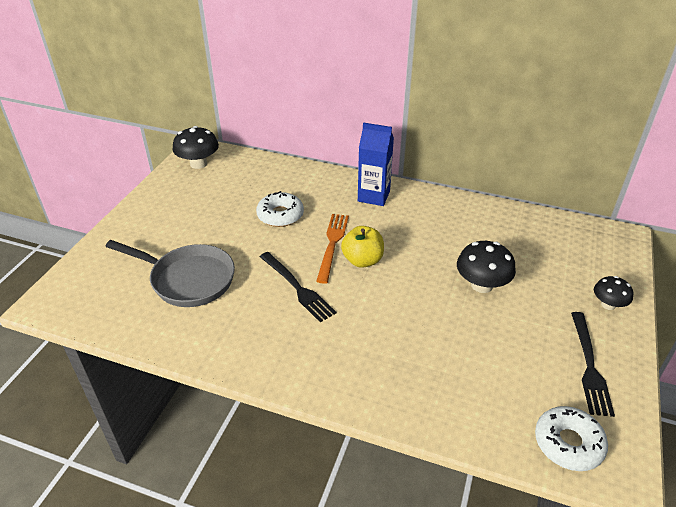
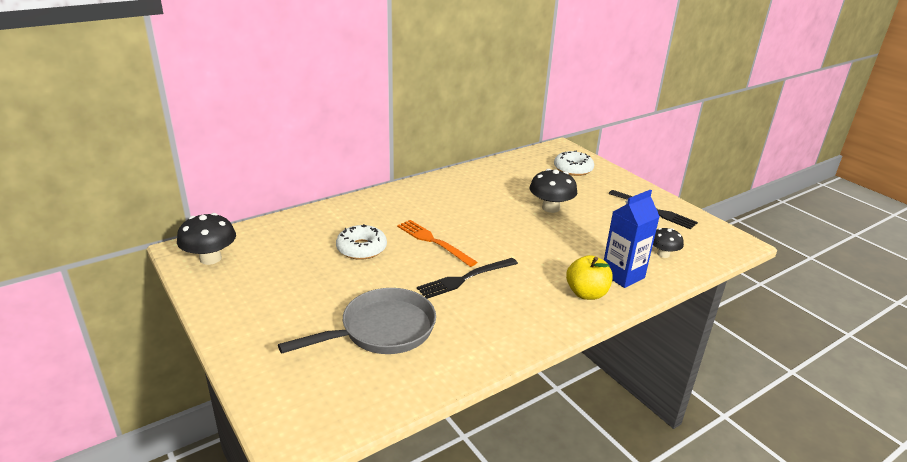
camera: 55 degrees left, 10 degrees down
(297, 288) = (465, 279): black fork -> black fork turned 150 degrees clockwise
(362, 260) = (469, 238): yellow apple -> yellow apple (586, 293)
(373, 196) = (401, 200): blue carton -> blue carton (622, 275)
(568, 443) = (706, 246): white donut -> white donut (573, 169)
(608, 304) = (612, 180): black mushroom -> black mushroom (663, 254)

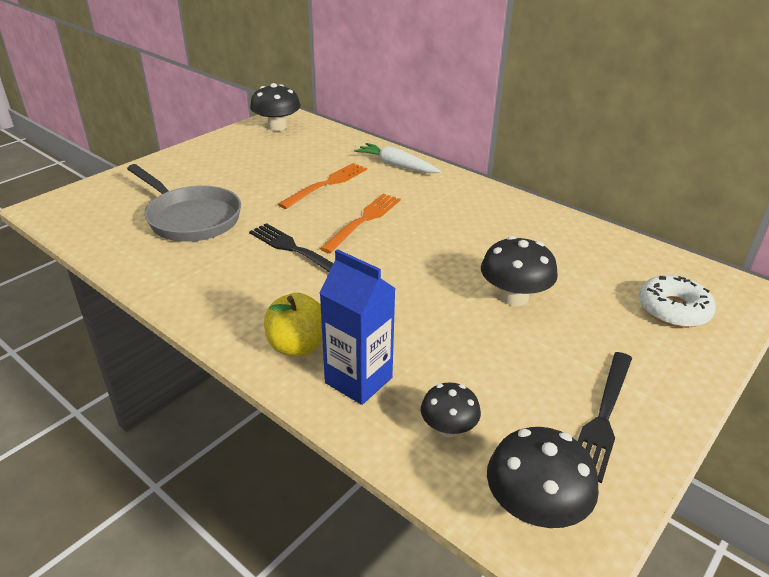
camera: 75 degrees right, 5 degrees up
(349, 211) = (396, 165): none -> white carrot
(361, 248) = (327, 184): white donut -> orange fork
(714, 243) = (534, 508): none -> black mushroom

